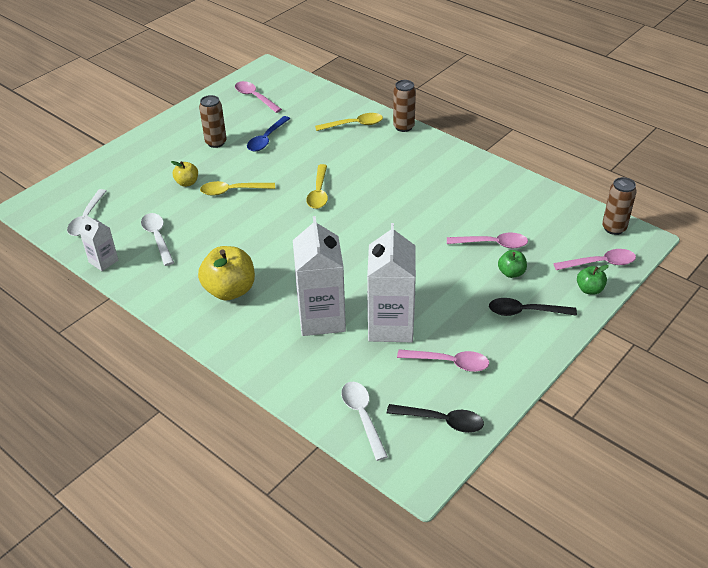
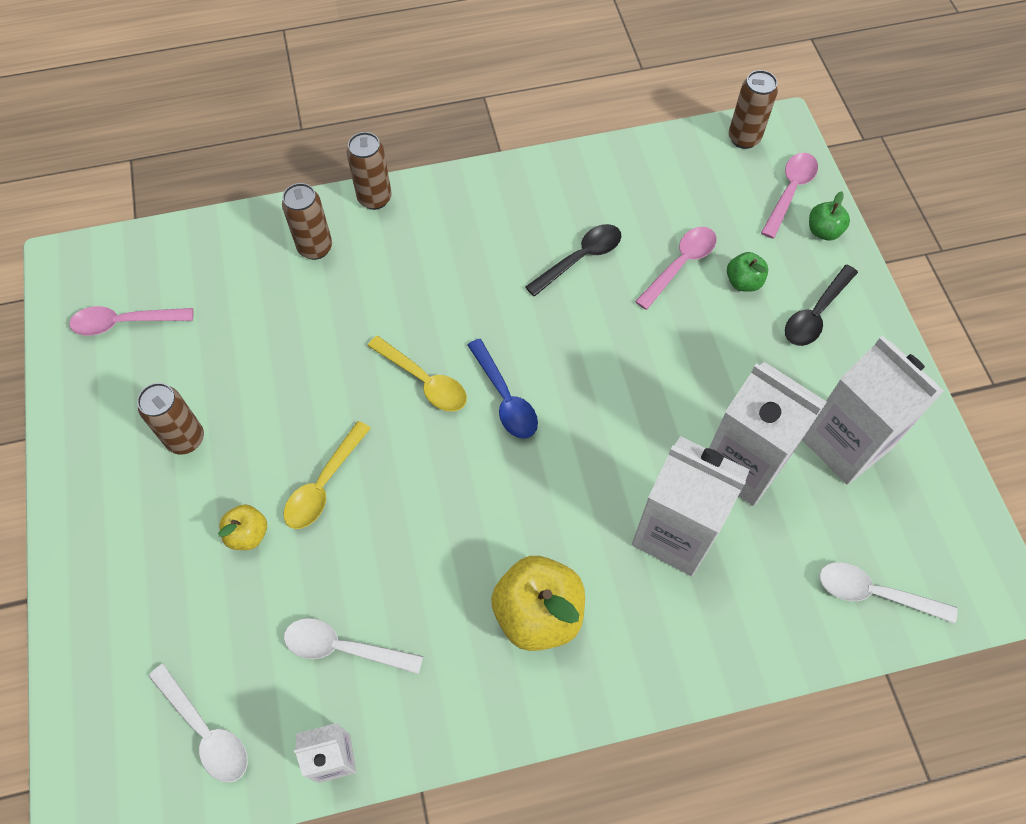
camera: 55 degrees left, 20 degrees up
(266, 139) = (243, 369): blue spoon -> blue spoon (505, 398)
(354, 125) = (315, 248): yellow spoon -> brown can
(441, 421) = (930, 513): black spoon -> black spoon (580, 258)
(449, 362) = (845, 444): pink spoon -> white carton

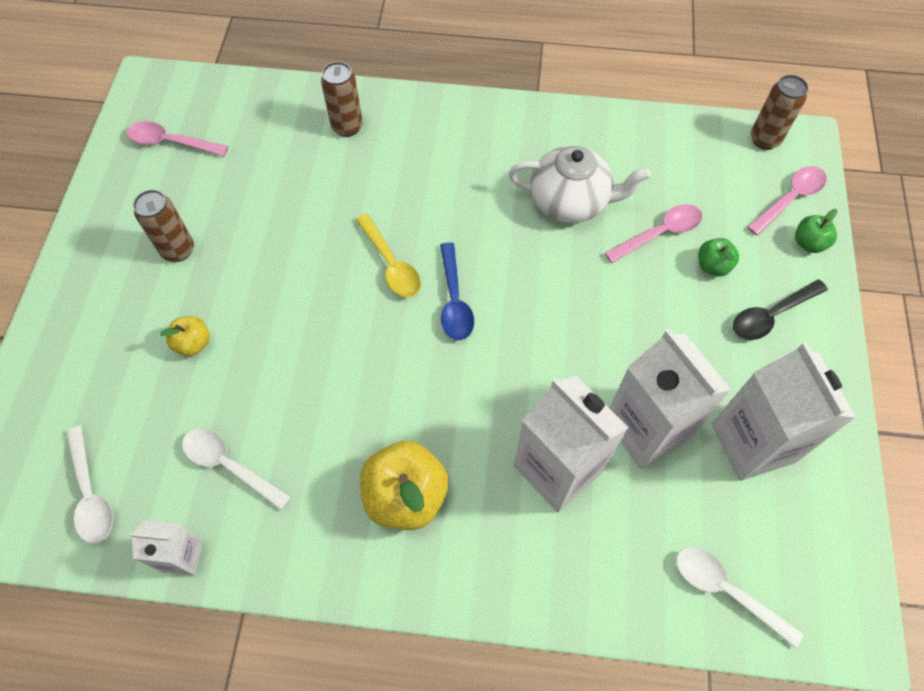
camera: 20 degrees right, 0 degrees up
(324, 484) = (272, 323): yellow spoon -> none
(374, 198) = (413, 100): brown can -> none
(580, 258) = (570, 201): black spoon -> white teapot

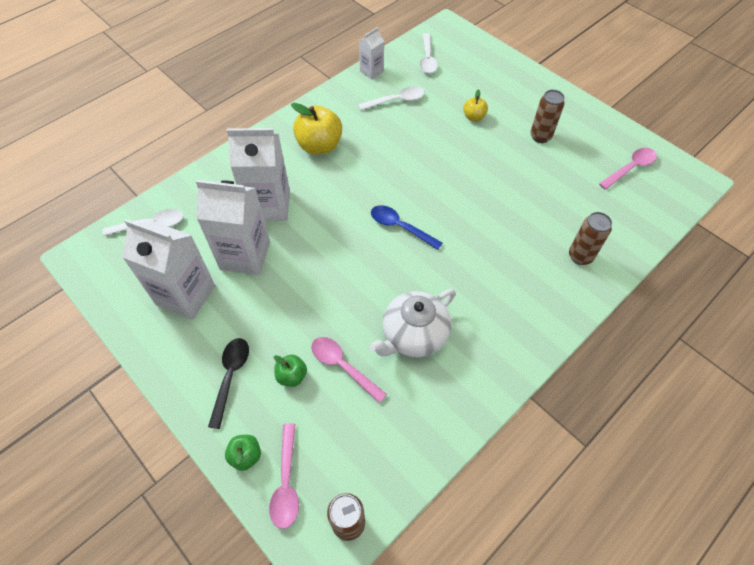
camera: 130 degrees right, 5 degrees down
(91, 493) = (427, 59): white spoon -> white spoon turned 105 degrees counterclockwise
(391, 264) = (451, 215): yellow spoon -> none
(659, 233) = (343, 366): pink spoon -> pink spoon turned 120 degrees clockwise

